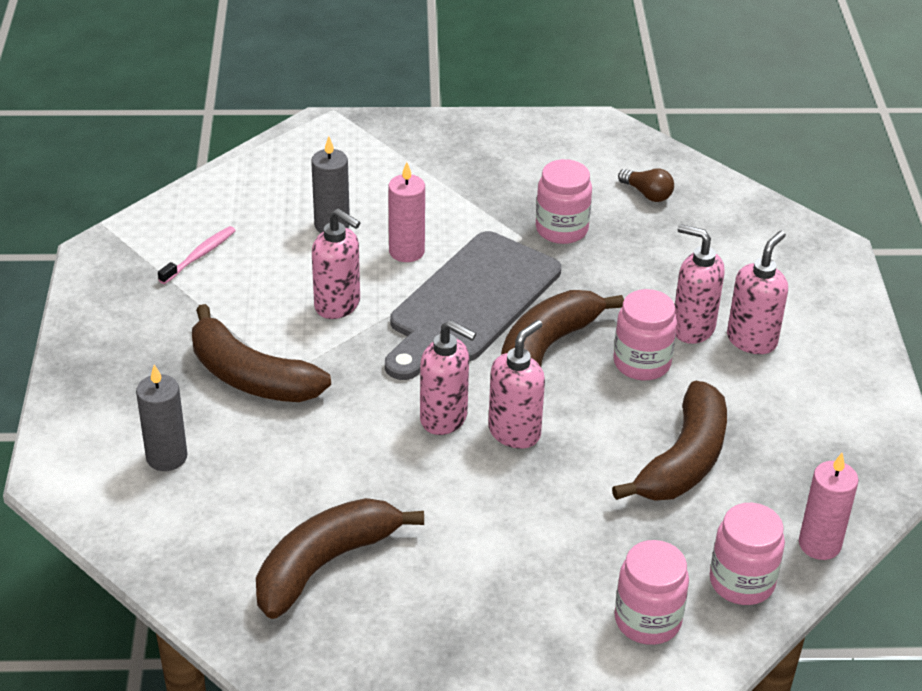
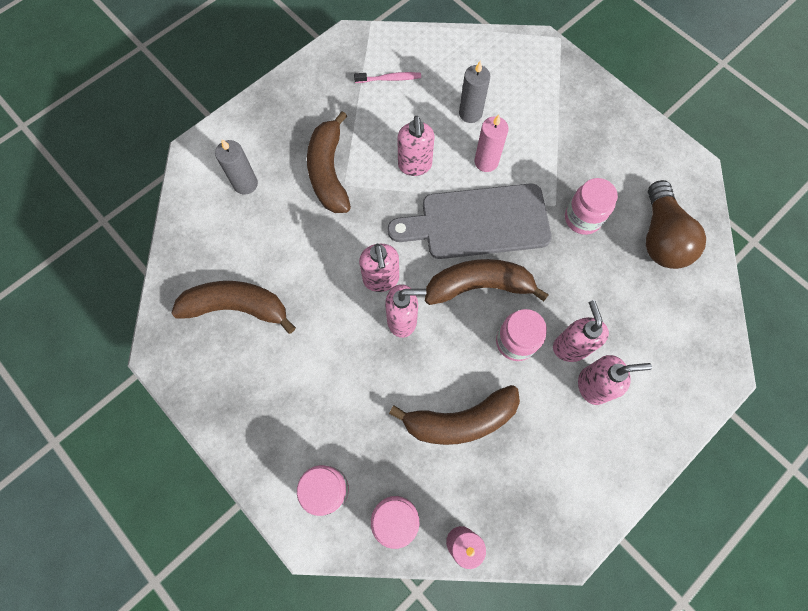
camera: 50 degrees right, 30 degrees up
(647, 194) = (661, 237): brown light bulb -> brown light bulb, size x2.09

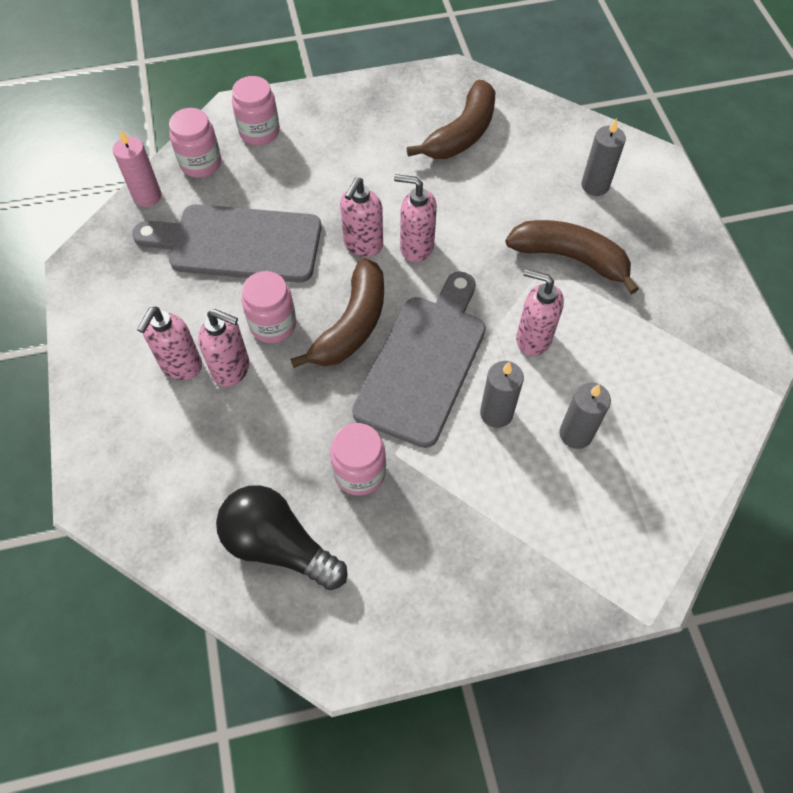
camera: 120 degrees right, 10 degrees down
(389, 79) = (673, 372): pink toothbrush -> none
(460, 421) = (238, 243): brown banana -> grey cutting board
(486, 162) = (496, 413): pink candle -> grey candle
(661, 237) = (279, 545): brown light bulb -> black light bulb

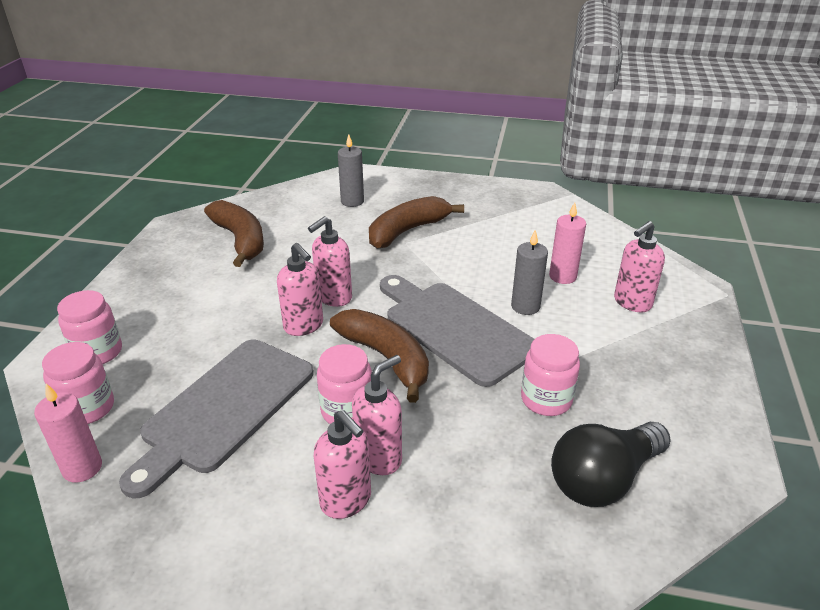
camera: 65 degrees left, 25 degrees down
(533, 339) = (468, 269): pink soap dispenser -> pink soap dispenser (632, 303)
(575, 434) = (562, 276): grey candle -> pink candle

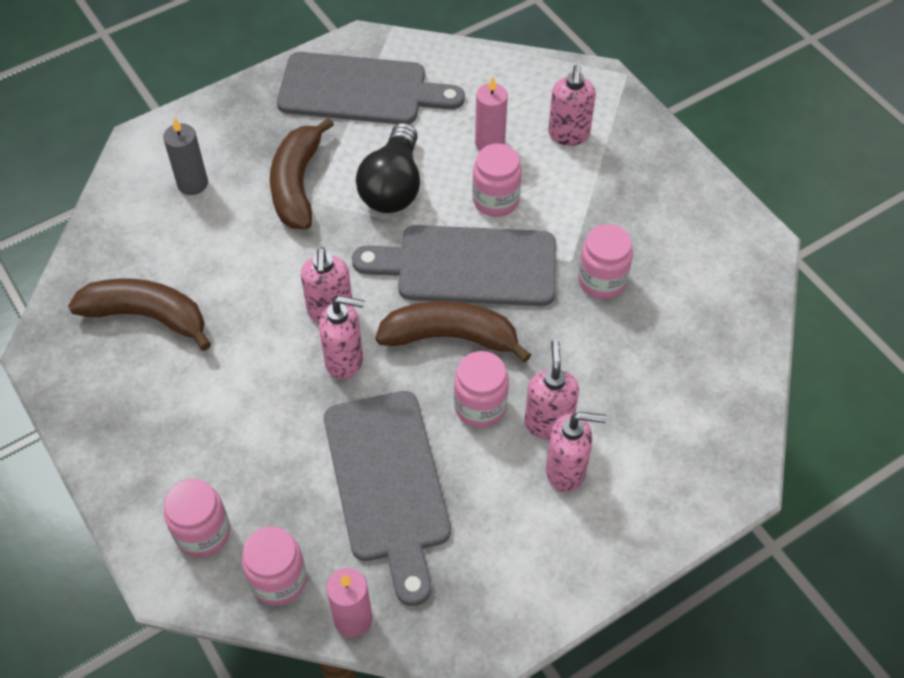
camera: 45 degrees left, 20 degrees up
(509, 211) = (360, 90): none -> grey cutting board
(525, 306) = (495, 200): grey candle -> pink jar
(603, 479) = (698, 316): black light bulb -> black light bulb (393, 186)

